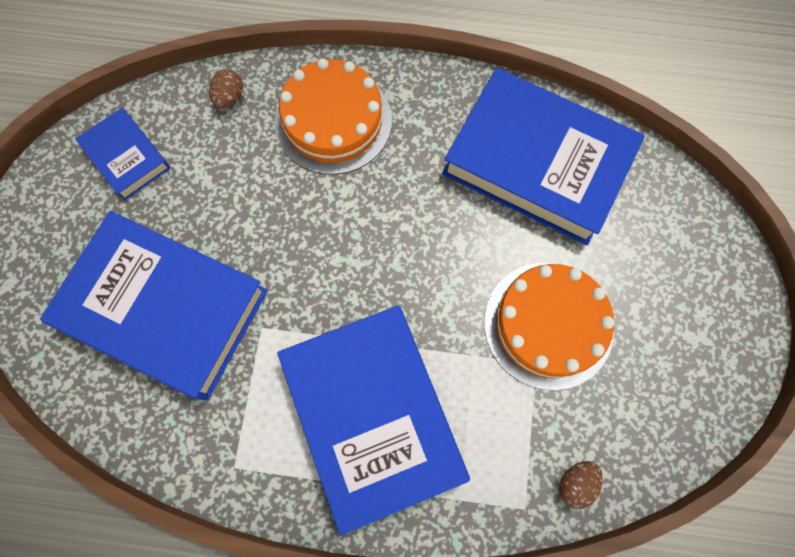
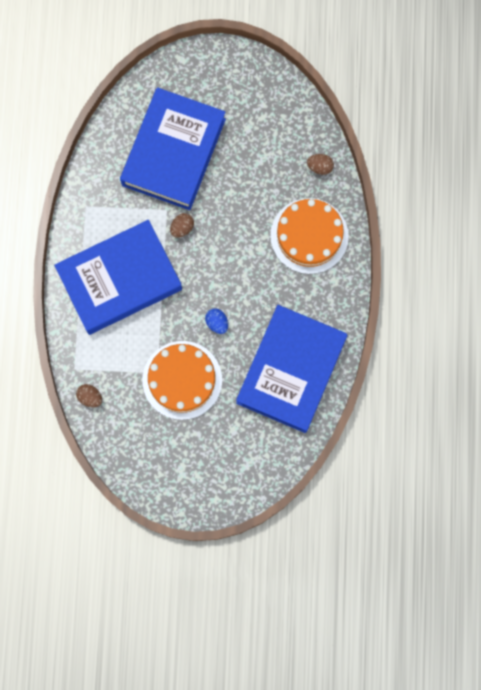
camera: 85 degrees right, 5 degrees up
(127, 157) = (270, 110): blue book -> none
(296, 305) = (182, 228): none -> brown egg
(458, 263) = (217, 323): none -> blue egg

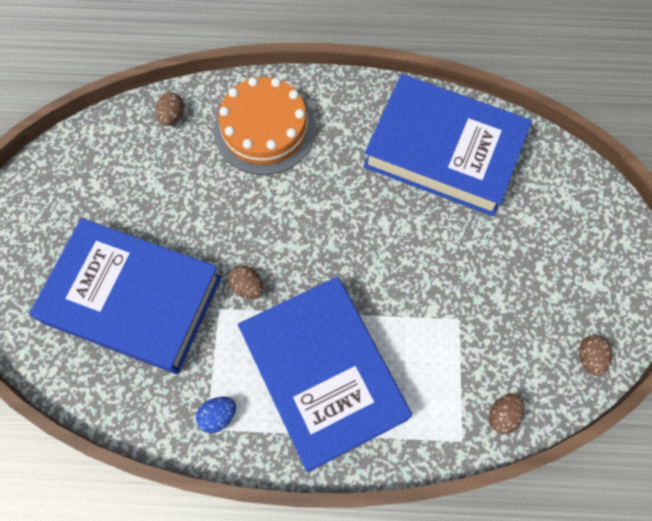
camera: 90 degrees left, 10 degrees down
(128, 461) = (589, 358): none -> brown egg
(182, 380) = (466, 285): orange cake -> none
(217, 323) = (384, 240): blue egg -> blue egg (218, 416)

